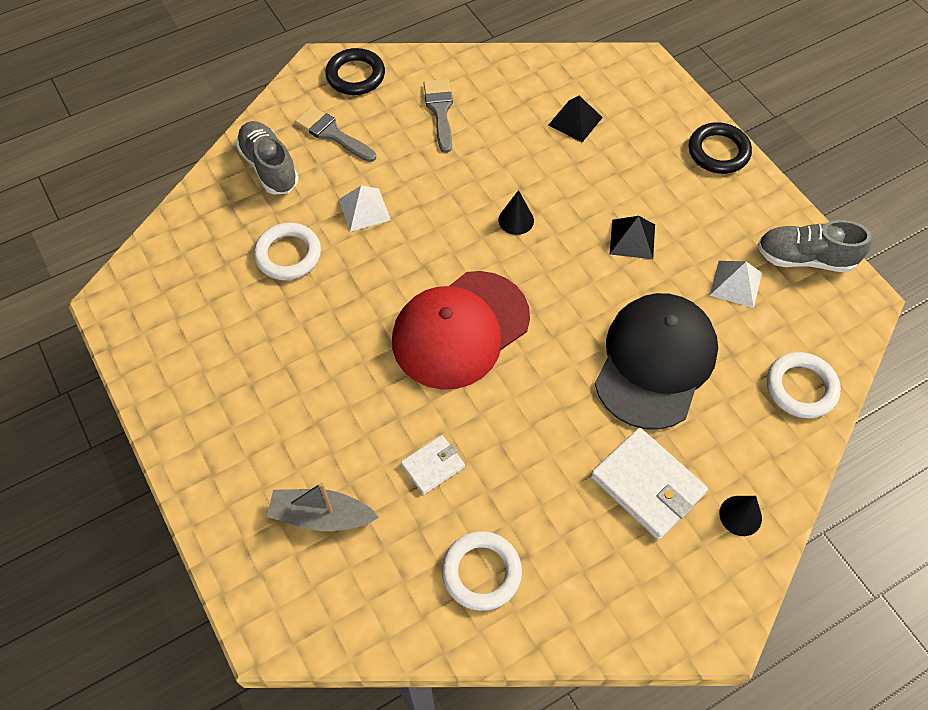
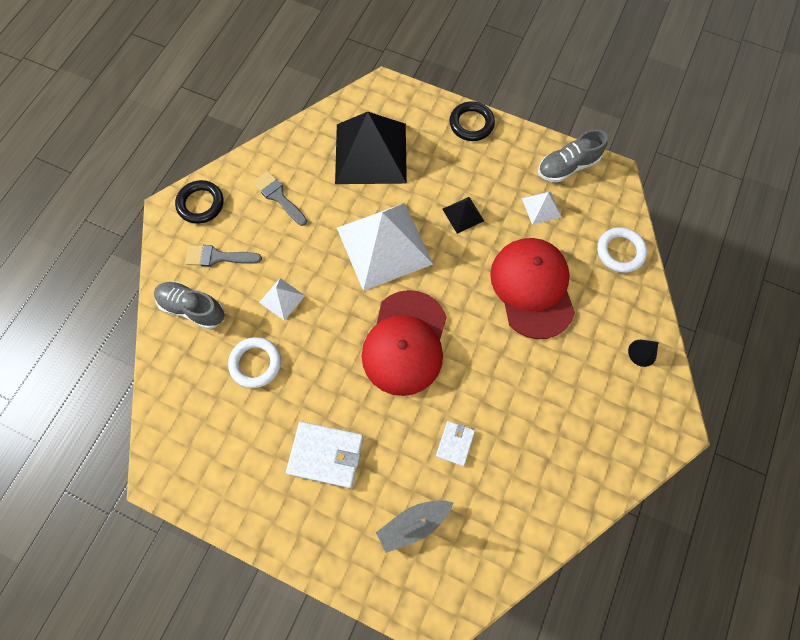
camera: 35 degrees left, 10 degrees up
(481, 572) = (531, 489): white ring -> none
(516, 220) = (384, 245): black cone -> white pyramid
(575, 121) = (371, 153): black pyramid -> black pyramid, size x2.34
(647, 485) = (582, 369): white wallet -> white wallet (326, 455)
(655, 362) = (532, 288): black cap -> red cap

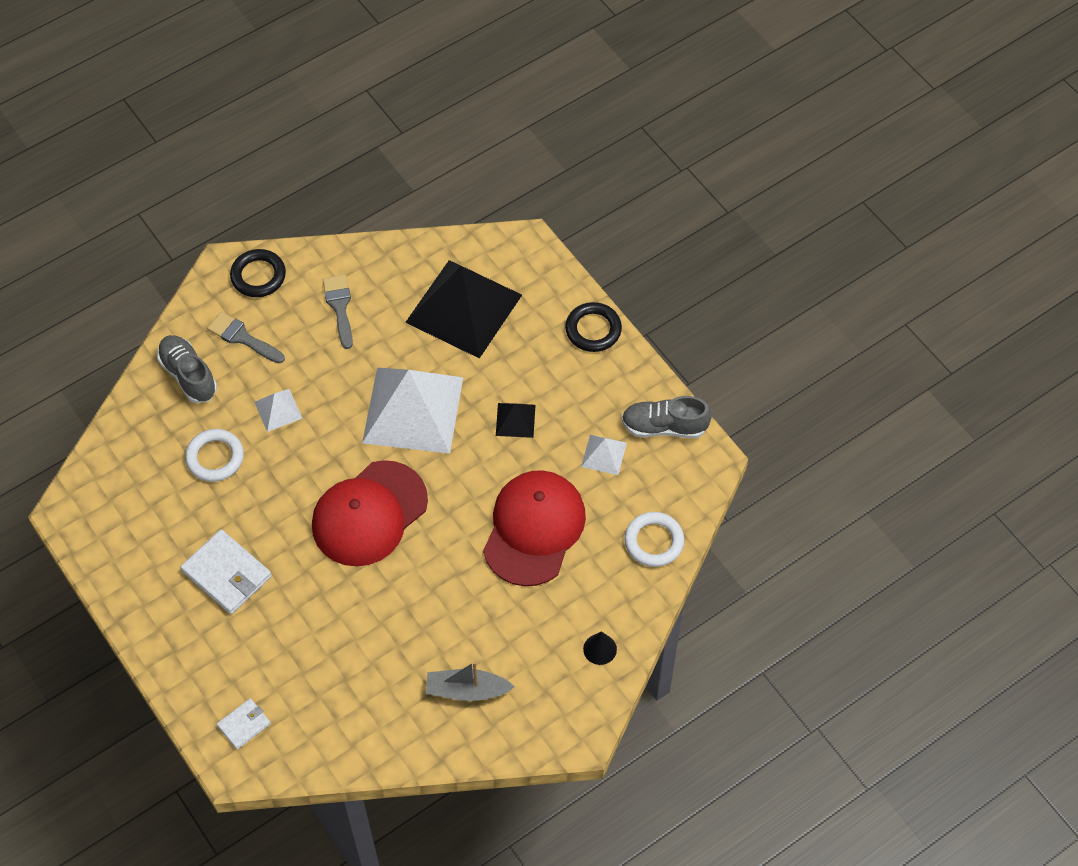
camera: 30 degrees right, 10 degrees down
(413, 524) = (266, 676): grey boat -> grey boat (467, 690)
(455, 443) = (353, 630): white wallet -> white wallet (244, 725)

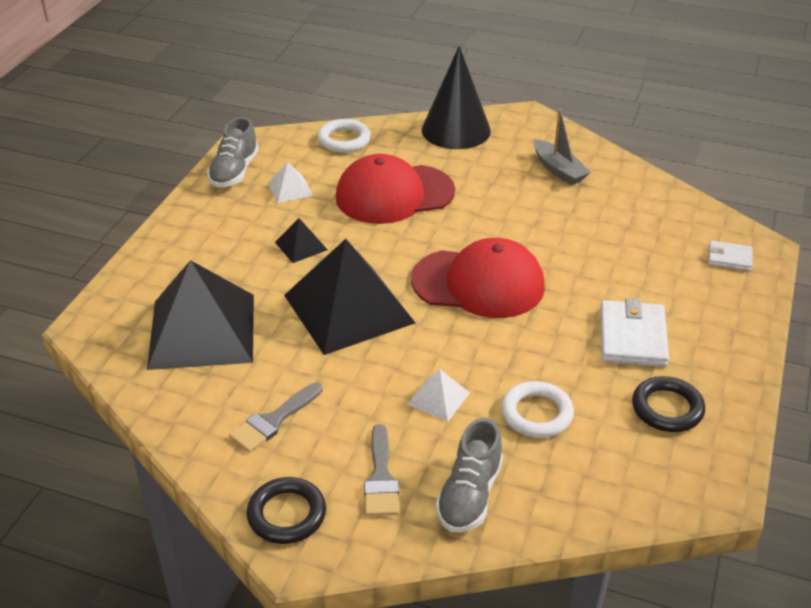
camera: 125 degrees left, 20 degrees down
(413, 410) = (349, 308): white pyramid -> black pyramid
(593, 330) = (163, 243): black ring -> black ring (667, 408)
(600, 649) = (456, 130): black cone -> black cone, size x2.43
(664, 427) = (234, 171): grey shoe -> grey shoe turned 45 degrees clockwise

